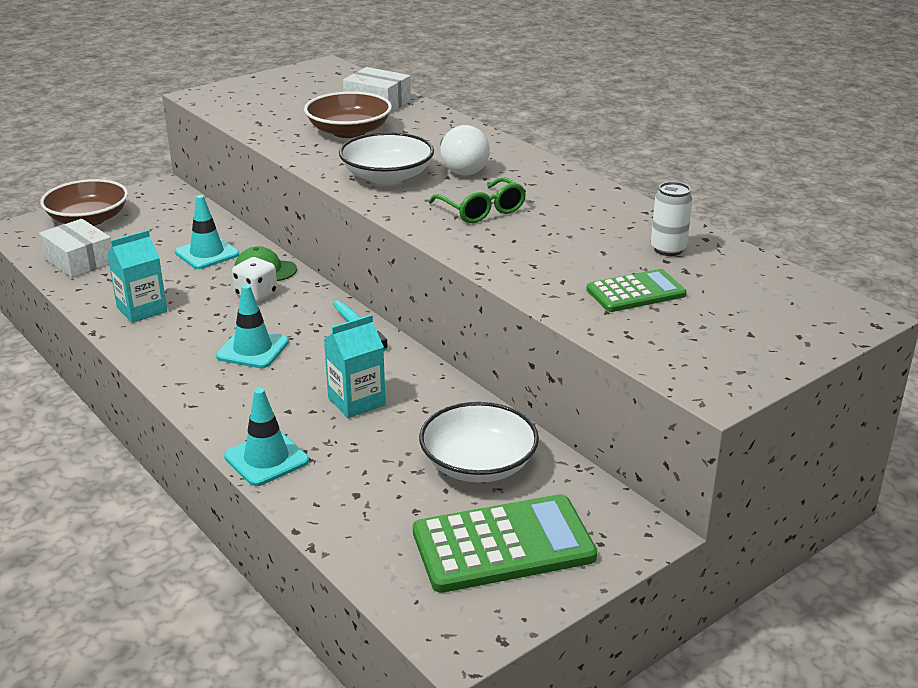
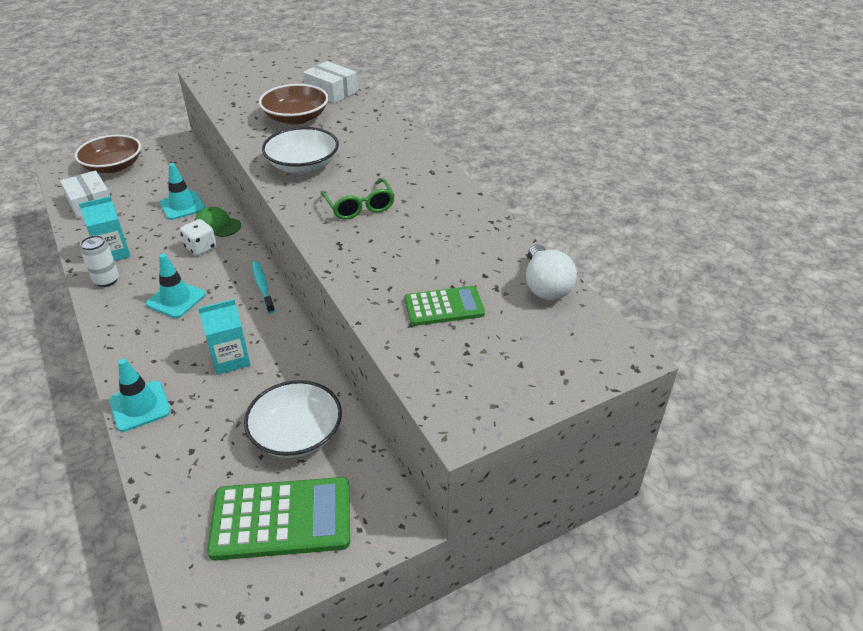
camera: 10 degrees right, 10 degrees up
(461, 168) = (364, 162): white light bulb -> white light bulb (545, 286)
(668, 249) = (491, 263): white can -> white can (106, 280)

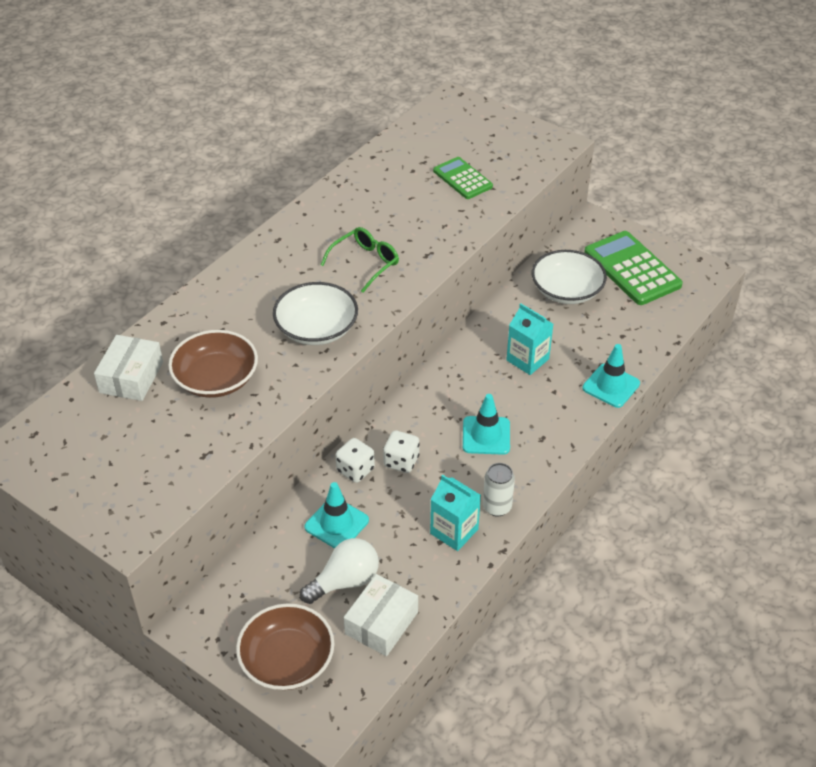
camera: 115 degrees left, 5 degrees up
(217, 225) = (355, 470): green cap -> white dice
(262, 287) = (429, 384): turquoise toothbrush -> none
(545, 286) = (405, 141): white light bulb -> white light bulb (345, 581)

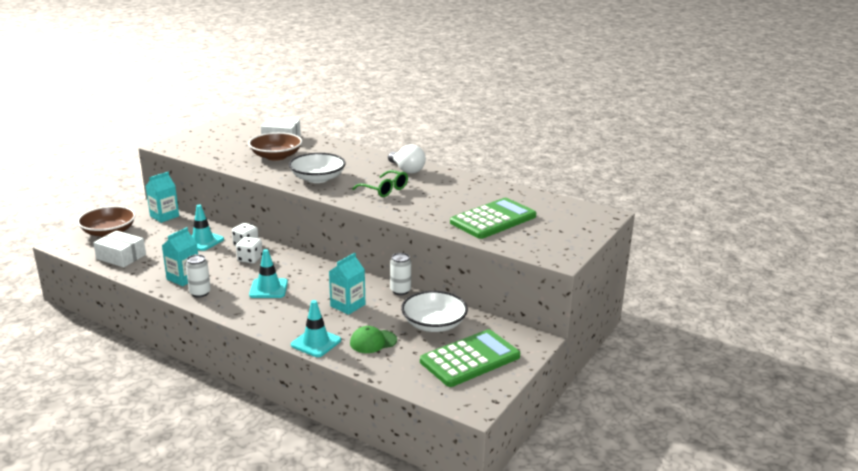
camera: 85 degrees right, 20 degrees down
(234, 589) = (164, 216): none -> turquoise carton
(345, 581) = (157, 245): white light bulb -> white light bulb (407, 170)
(462, 179) = (493, 219): green calculator -> green calculator, size x1.66
(492, 314) = (400, 291): none -> white can
(605, 339) = (373, 341): none -> green cap

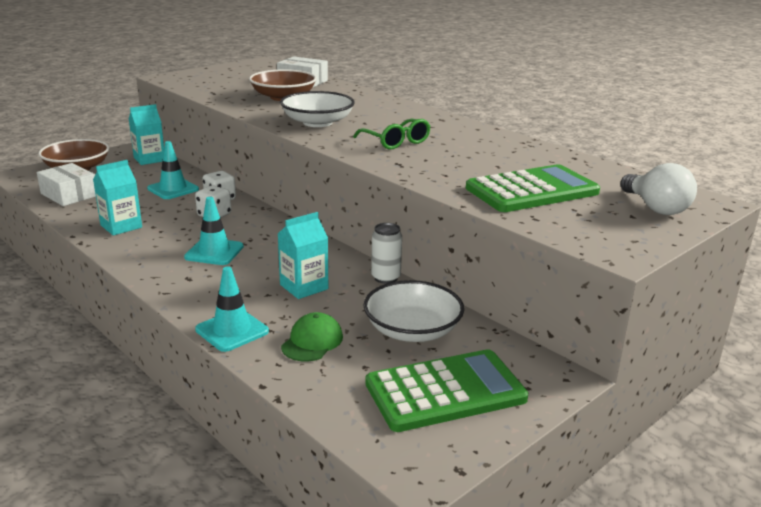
camera: 15 degrees right, 0 degrees up
(200, 293) = (127, 246): white can -> none
(373, 341) = (312, 341): green cap -> green cap turned 120 degrees clockwise
(407, 170) = (438, 124): white light bulb -> white light bulb (655, 208)

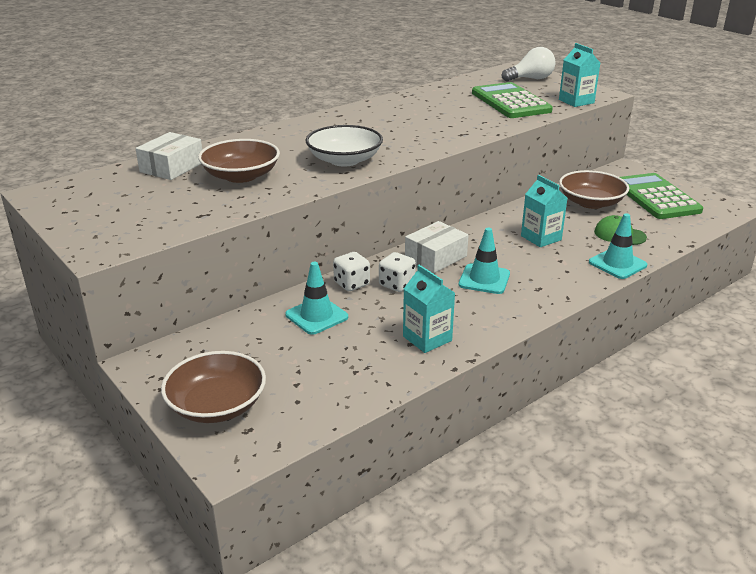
camera: 85 degrees left, 5 degrees up
(69, 195) = (324, 393): white box -> white box (435, 257)
(149, 159) = (197, 345): turquoise carton -> turquoise carton (576, 101)
(386, 278) = (518, 208): white can -> none
(396, 142) = (406, 133): green glasses -> none
(412, 330) = (591, 202): white bowl -> brown bowl

